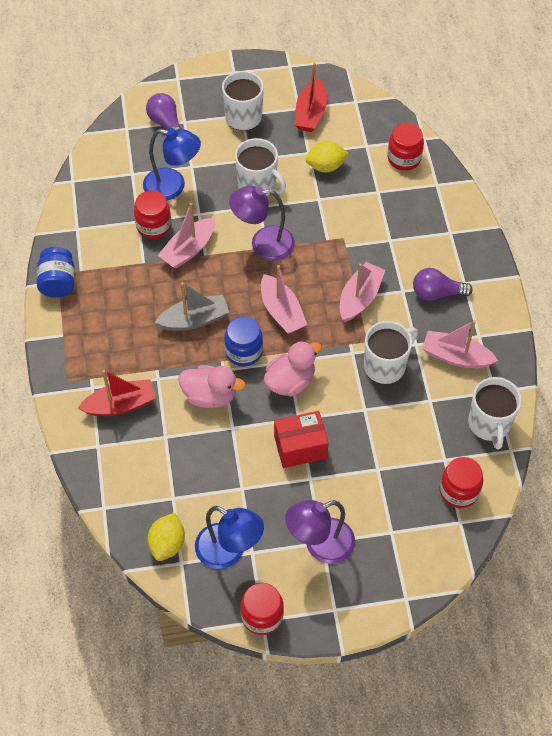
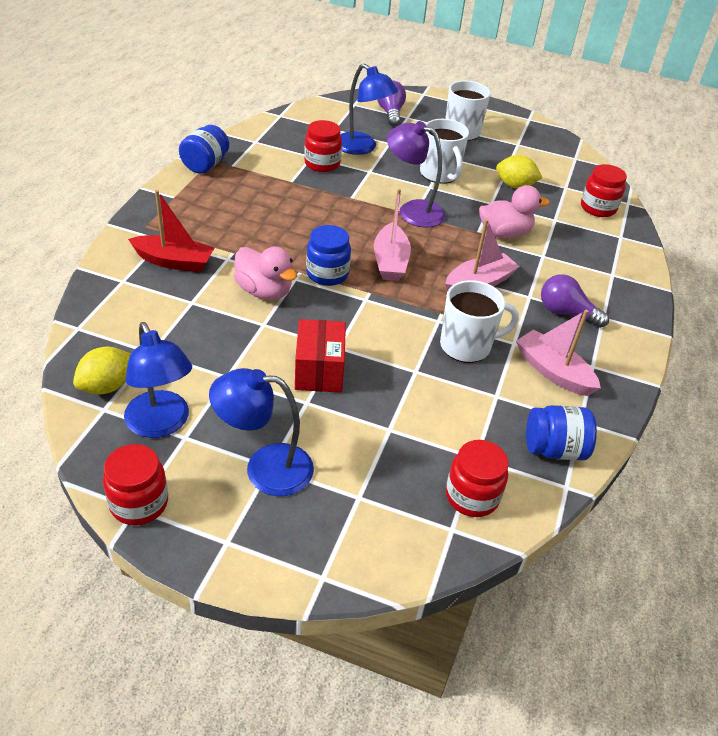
camera: 25 degrees right, 15 degrees down
(188, 250) = (339, 189): pink boat -> none
(194, 320) = (301, 234): grey boat -> none
(290, 381) = (354, 315): pink duck -> pink duck (504, 233)
(300, 447) = (319, 371): red box -> red box turned 75 degrees clockwise
(310, 113) = (526, 150): red boat -> none
(320, 545) = (265, 468): purple lamp -> blue lamp
(489, 424) = (554, 449): white mug -> blue jar

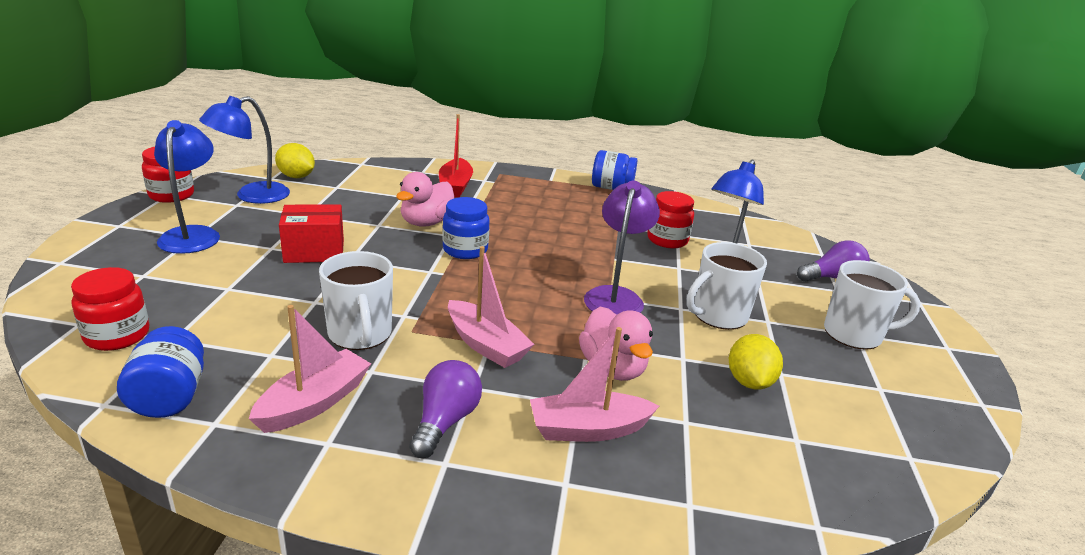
camera: 80 degrees right, 15 degrees down
(390, 262) = (503, 284): pink boat -> pink boat (588, 429)
(598, 208) = (762, 478): red jar -> none

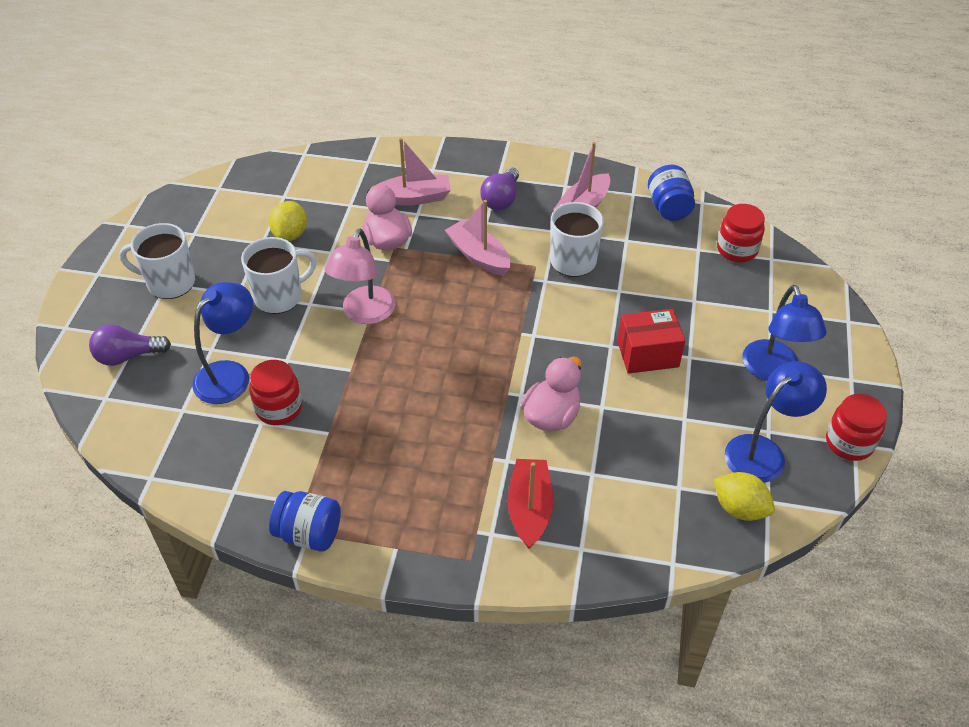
camera: 175 degrees left, 20 degrees up
(465, 250) = (504, 369): blue jar -> none
(615, 296) = (364, 314): purple lamp -> pink lamp

